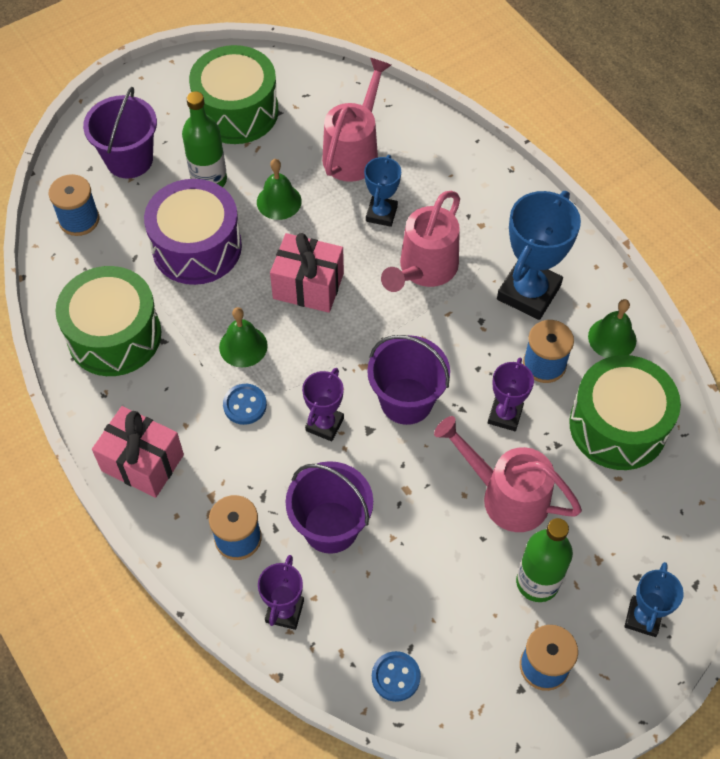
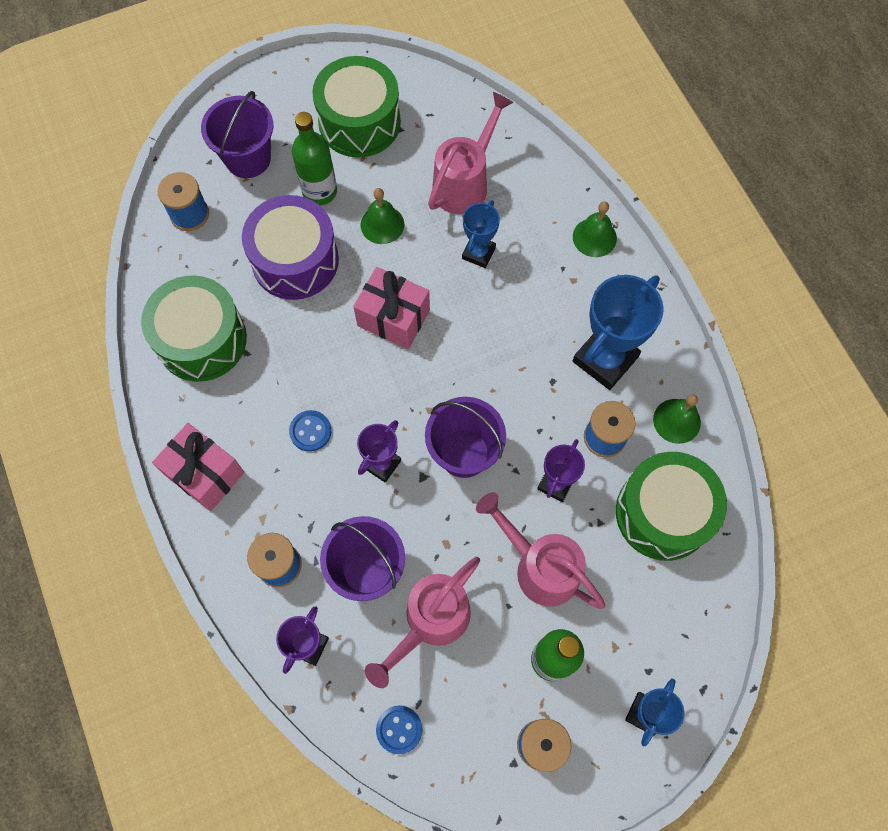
camera: 10 degrees right, 10 degrees up
(243, 346) = (320, 370): green bell -> green bell (594, 237)
(424, 269) = (508, 318): pink watering can -> pink watering can (430, 621)

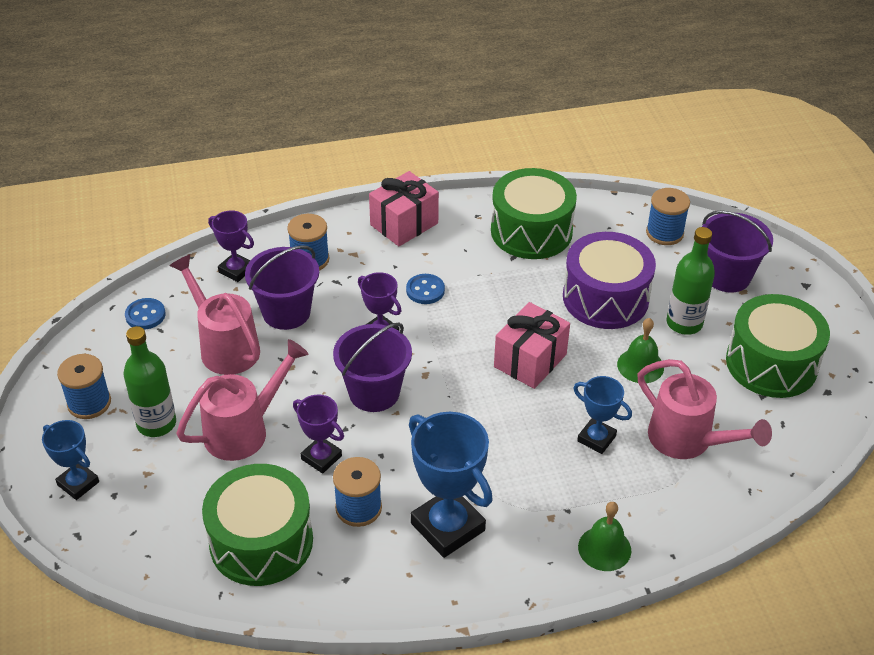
camera: 100 degrees right, 25 degrees down
(677, 421) = (359, 578): green bell -> none

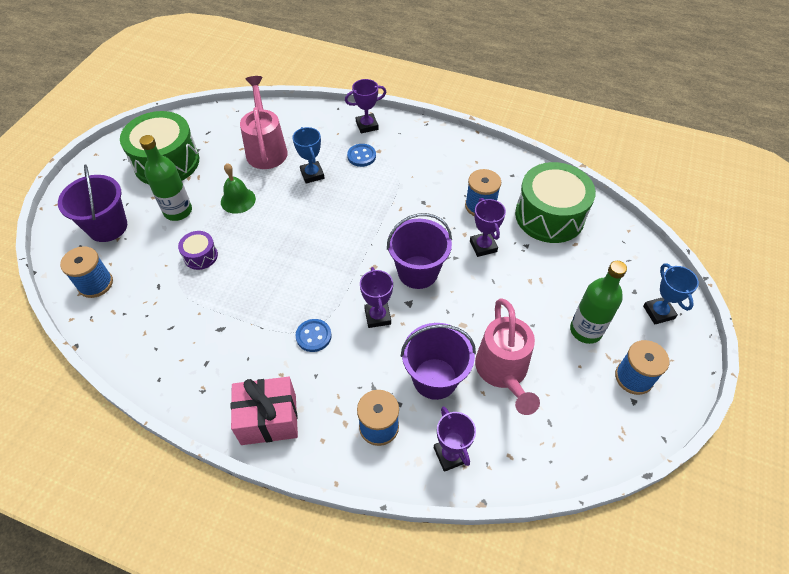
camera: 145 degrees left, 10 degrees up
(145, 315) = (557, 447): blue button -> blue button (361, 156)
(244, 430) = (524, 291): pink watering can -> none
(447, 527) = (437, 172): blue trophy -> none
(530, 360) = (298, 239): pink gift -> none
(531, 231) = (181, 345): green drum -> none
(604, 548) = (367, 125): green bell -> purple trophy
(605, 298) = (200, 256): purple drum -> purple drum, size x0.46

